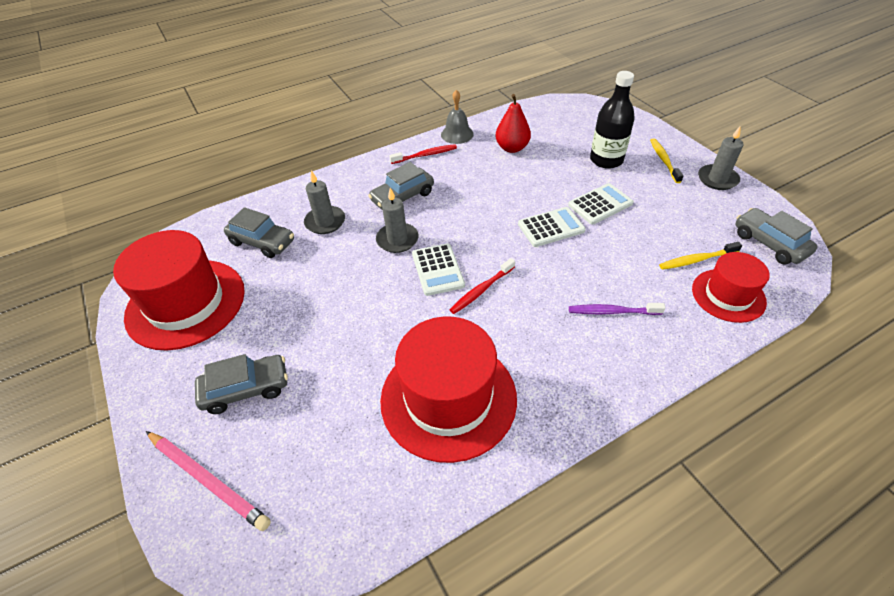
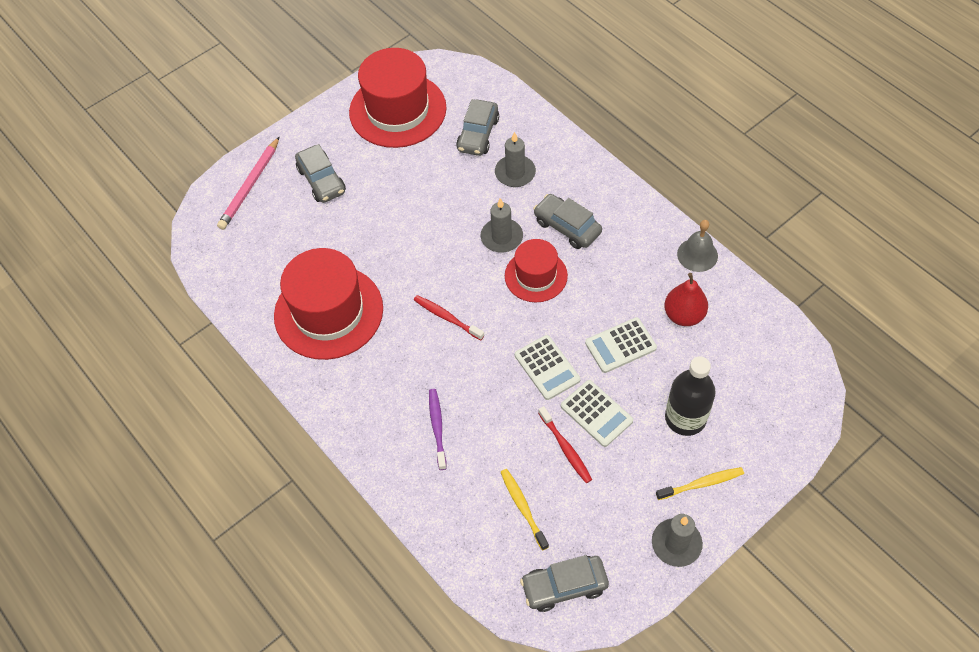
camera: 80 degrees right, 10 degrees up
(425, 155) = (646, 231): red toothbrush -> red toothbrush (565, 448)
(438, 270) = (467, 278): white calculator -> white calculator (620, 345)
(728, 295) = (476, 533): red hat -> red hat (536, 276)
(769, 243) = (564, 586): grey car -> grey car turned 150 degrees counterclockwise

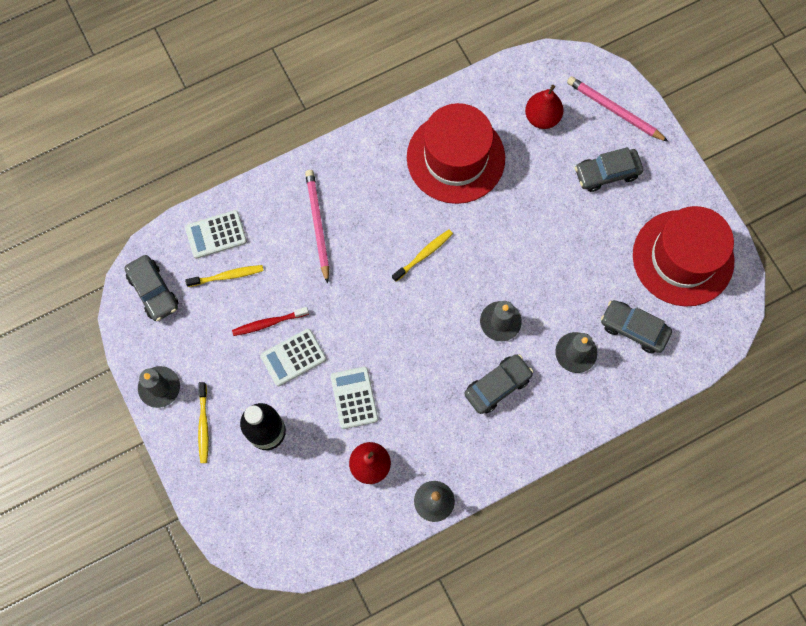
camera: 100 degrees right, 15 degrees up
(268, 244) = (542, 117): none -> red pear
(437, 427) = (318, 225): purple toothbrush -> pink pencil
(447, 317) = (423, 255): red toothbrush -> yellow toothbrush
(536, 276) = (448, 342): red hat -> none
(547, 367) = (349, 328): white calculator -> white calculator (216, 234)
(564, 586) = (153, 291): grey car -> grey car turned 150 degrees clockwise

